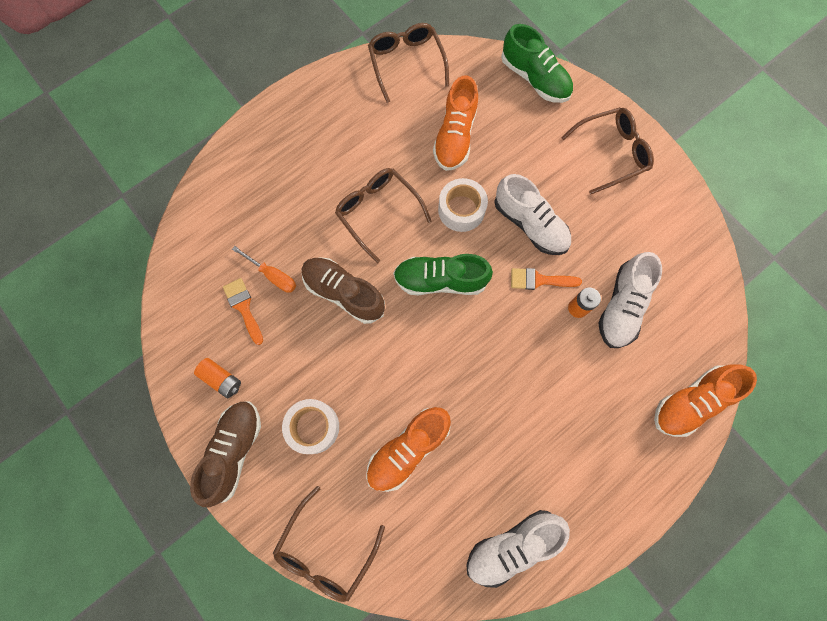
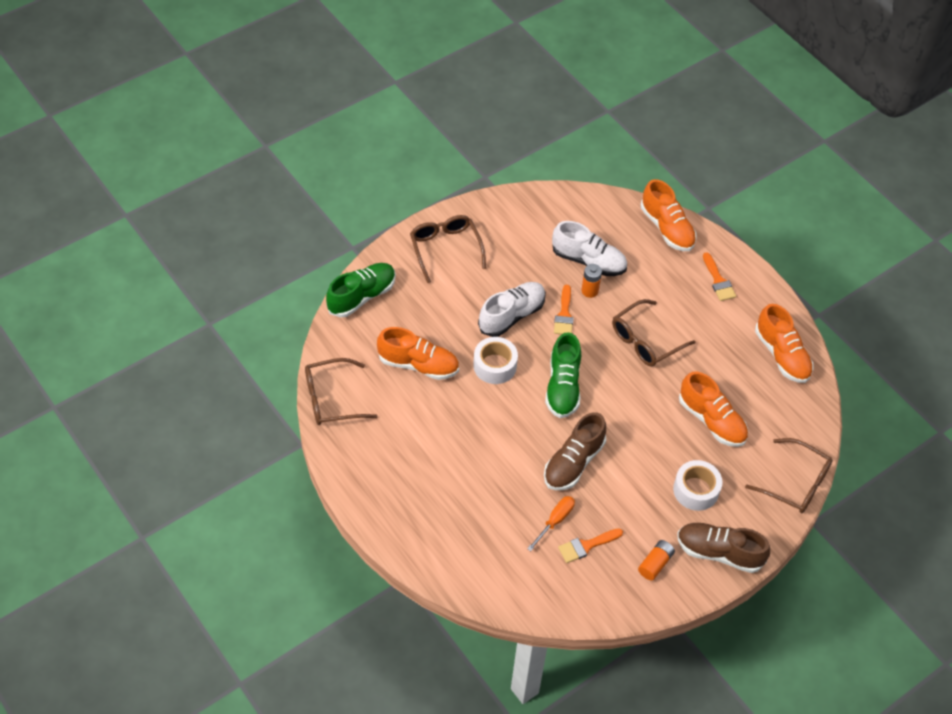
camera: 90 degrees left, 20 degrees down
(378, 212) = (494, 431): brown glasses -> brown glasses (645, 341)
(512, 545) = (782, 355): white shoe -> orange shoe
(618, 466) = (718, 281): none -> orange brush

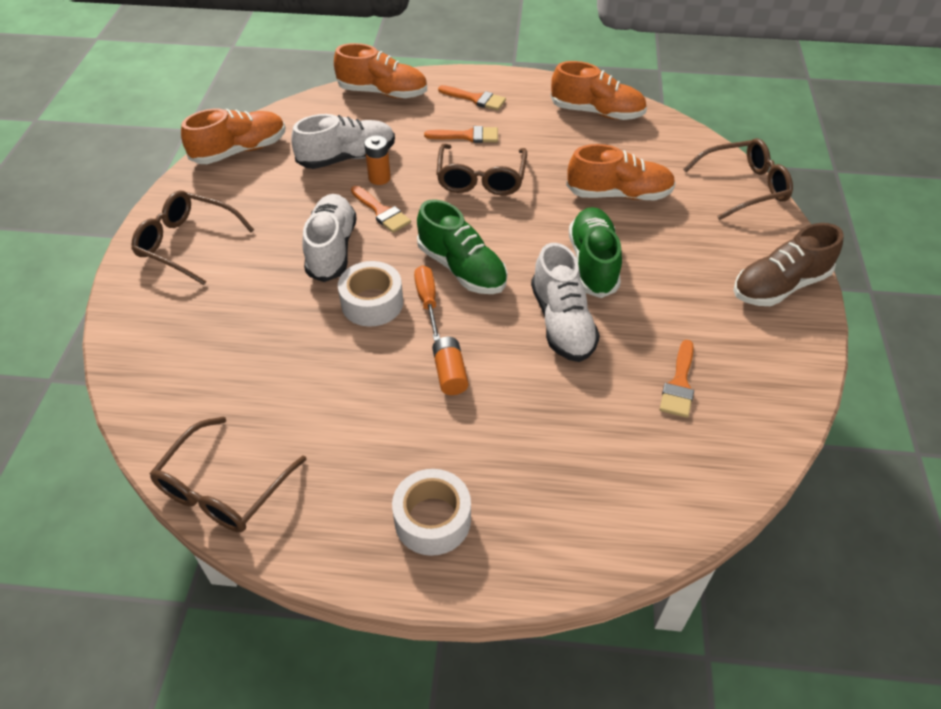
camera: 45 degrees left, 5 degrees down
(362, 296) = (137, 353): green shoe -> green shoe (593, 263)
(418, 365) = (288, 366): orange shoe -> orange shoe (240, 151)
(555, 521) = (621, 389): orange screwdriver -> orange screwdriver (427, 301)
(573, 462) = (562, 322): brown shoe -> white shoe
(655, 564) = (752, 343): orange battery -> orange battery (450, 373)
(677, 304) = (467, 136): none -> orange brush
(696, 490) = (688, 255): white tape -> white tape (432, 520)

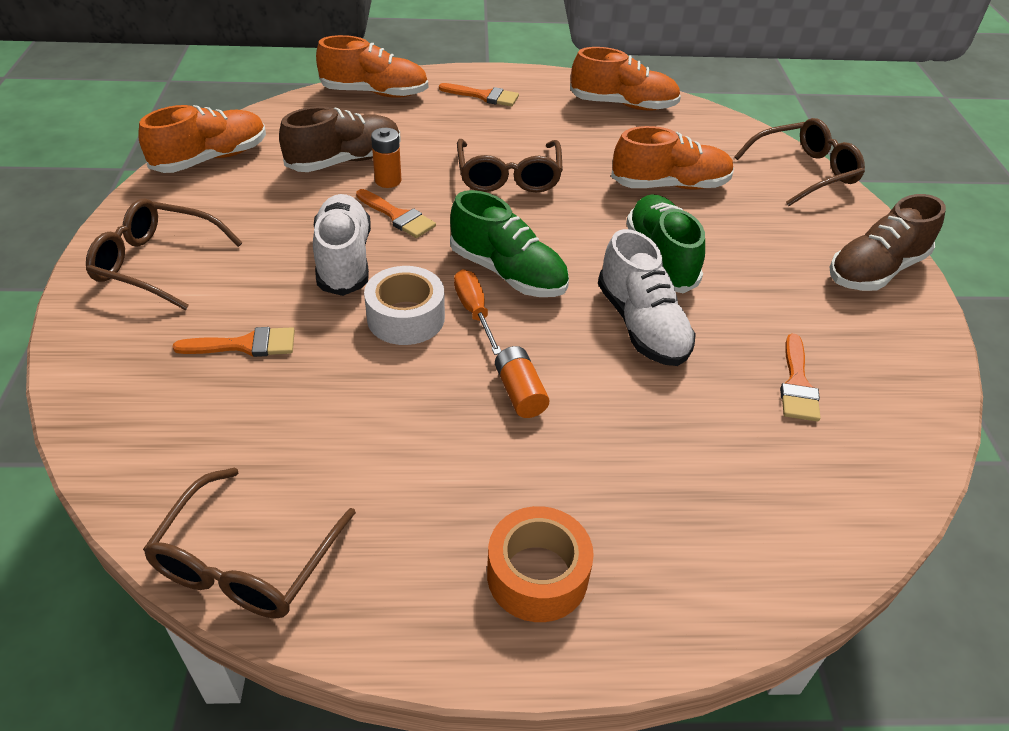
camera: 10 degrees left, 5 degrees down
(347, 158) = (345, 161): white shoe -> brown shoe
(432, 520) = (537, 575): white tape -> orange tape
(467, 136) = (483, 133): orange brush -> orange brush (245, 345)

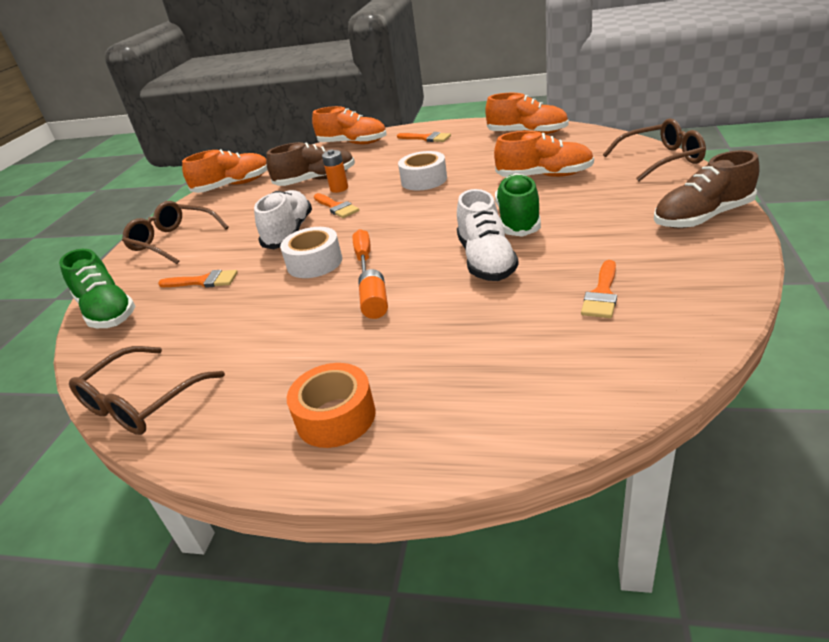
camera: 20 degrees right, 10 degrees down
(508, 273) = (398, 234): green shoe -> green shoe (107, 312)
(509, 176) = (424, 180): brown glasses -> white tape

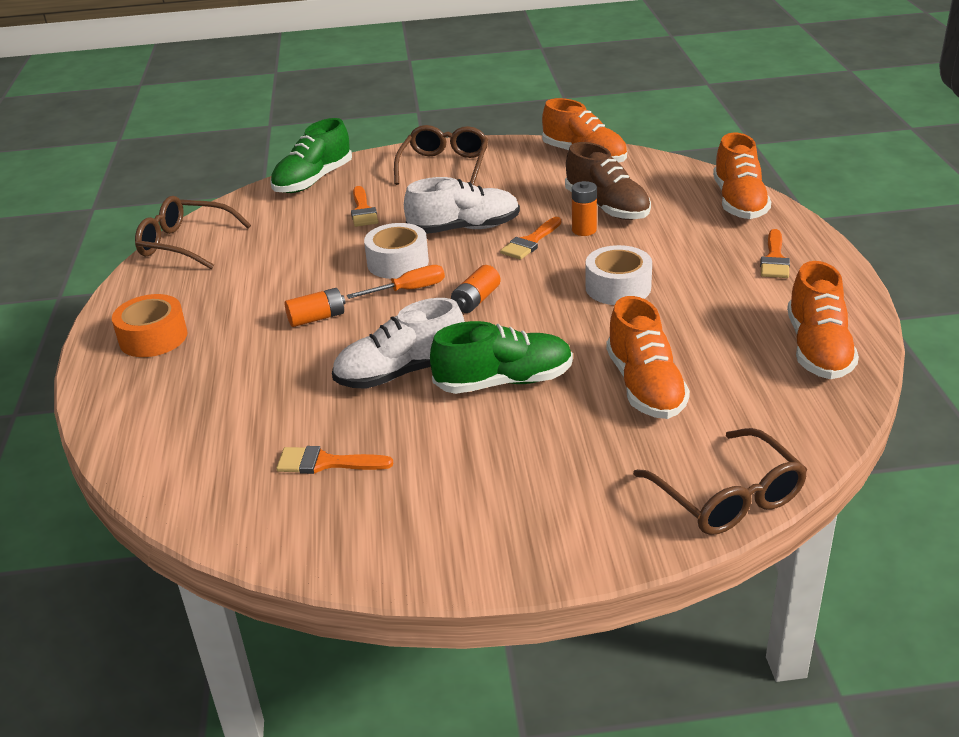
camera: 70 degrees right, 0 degrees up
(402, 229) = (476, 300): none -> orange battery
(702, 217) = (520, 540): brown shoe -> none

